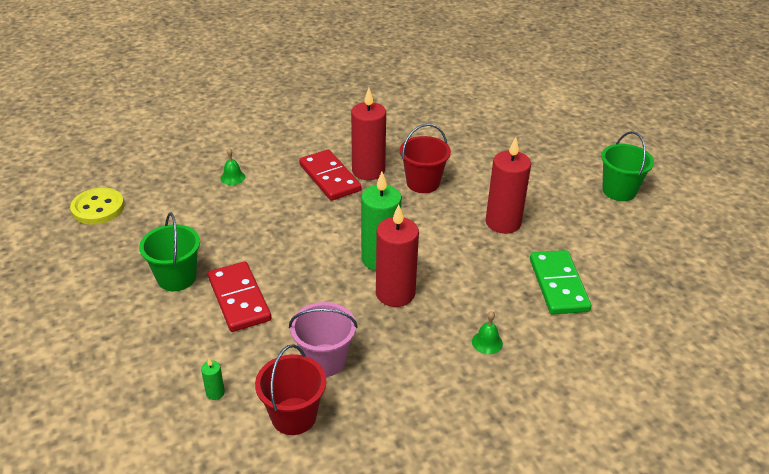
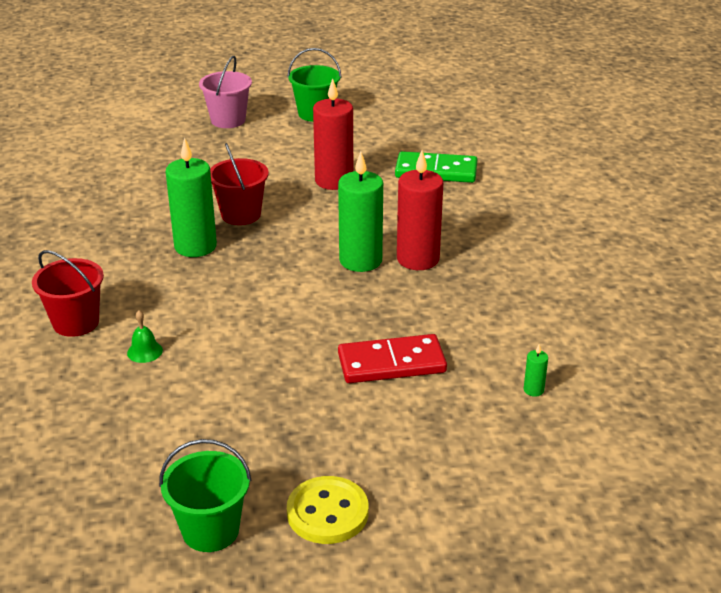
camera: 75 degrees left, 5 degrees down
(98, 208) = (145, 484): yellow button -> yellow button (327, 512)
(176, 278) = (335, 411): green bucket -> green bucket (210, 530)
(294, 416) = (573, 341): red bucket -> red bucket (76, 322)
(324, 360) = (502, 314): pink bucket -> pink bucket (228, 120)
(329, 178) = (193, 275): red domino -> none
(368, 171) = (195, 246): red candle -> green candle
(487, 342) = (500, 220): green bell -> none

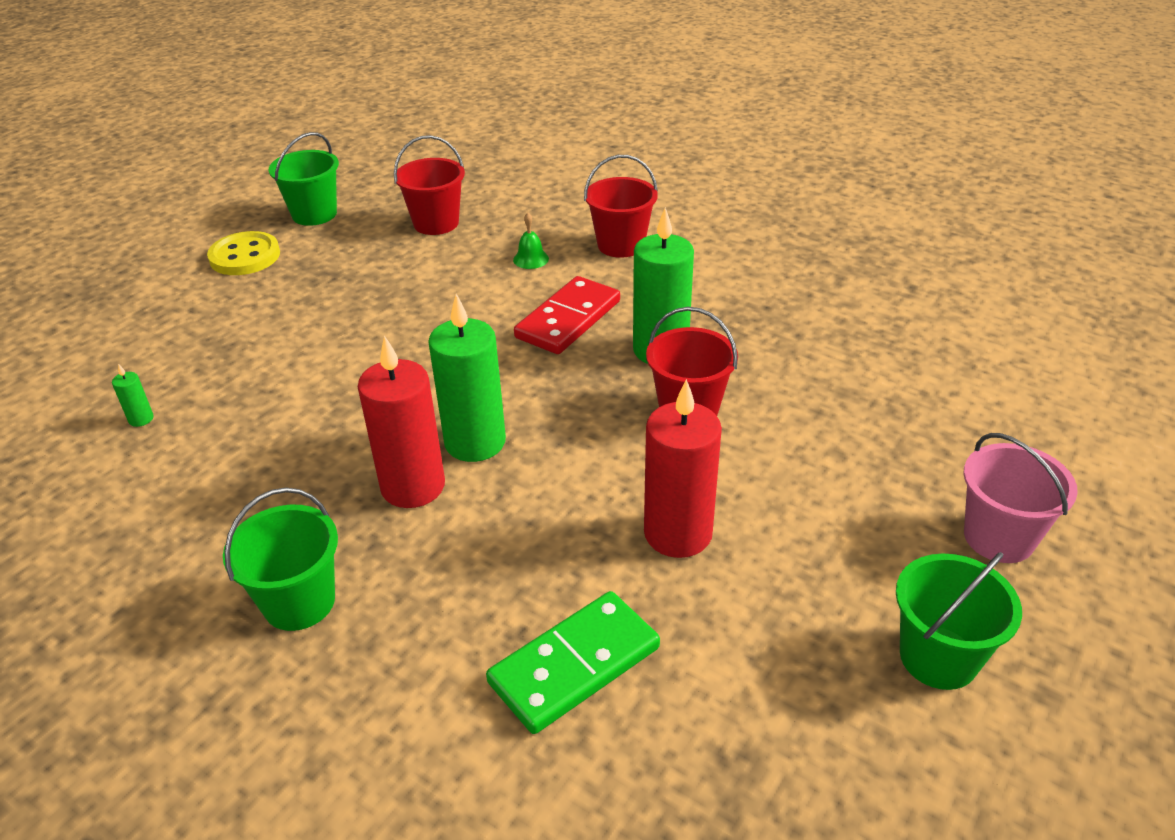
camera: 135 degrees right, 5 degrees up
(142, 437) = (436, 223): none -> red bucket
(391, 363) = (309, 364): red domino -> red domino (568, 319)
(522, 244) = (299, 602): none -> green bucket

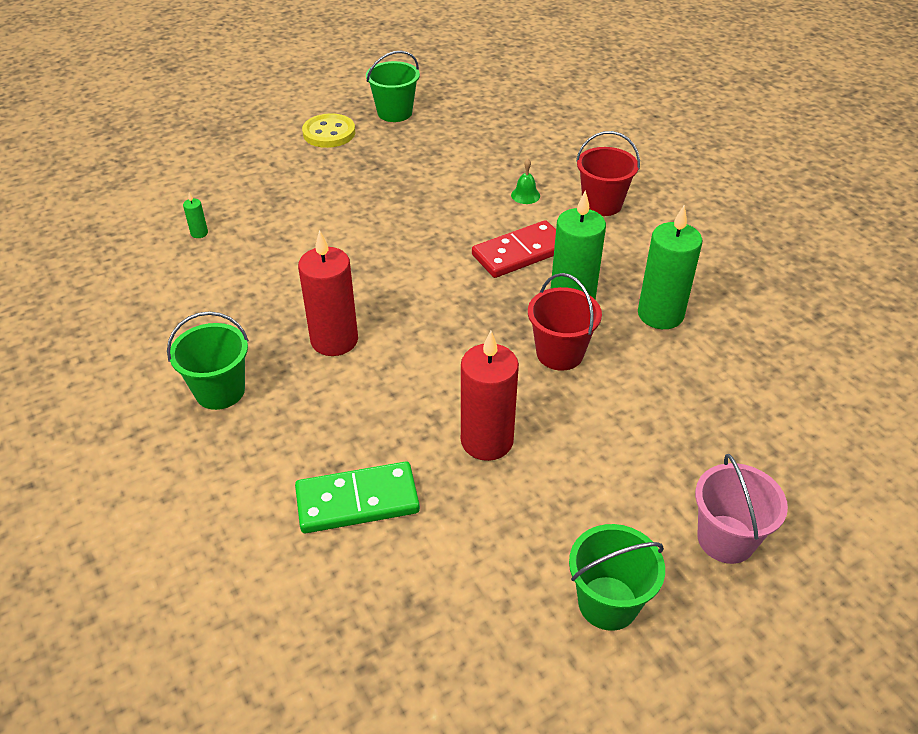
camera: 25 degrees right, 5 degrees up
(436, 223) = (475, 145): red bucket -> none
(475, 442) = (394, 323): green candle -> green candle (660, 314)

